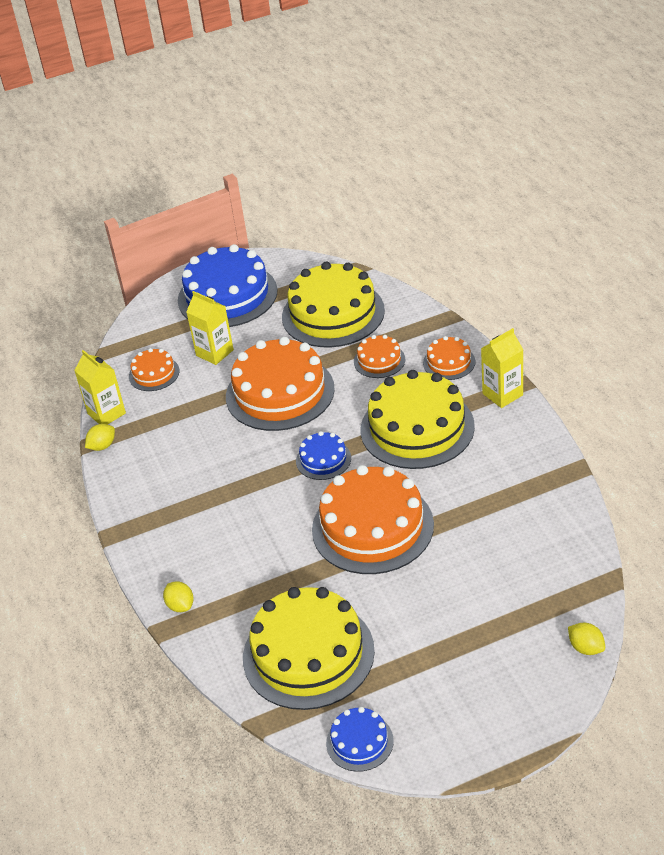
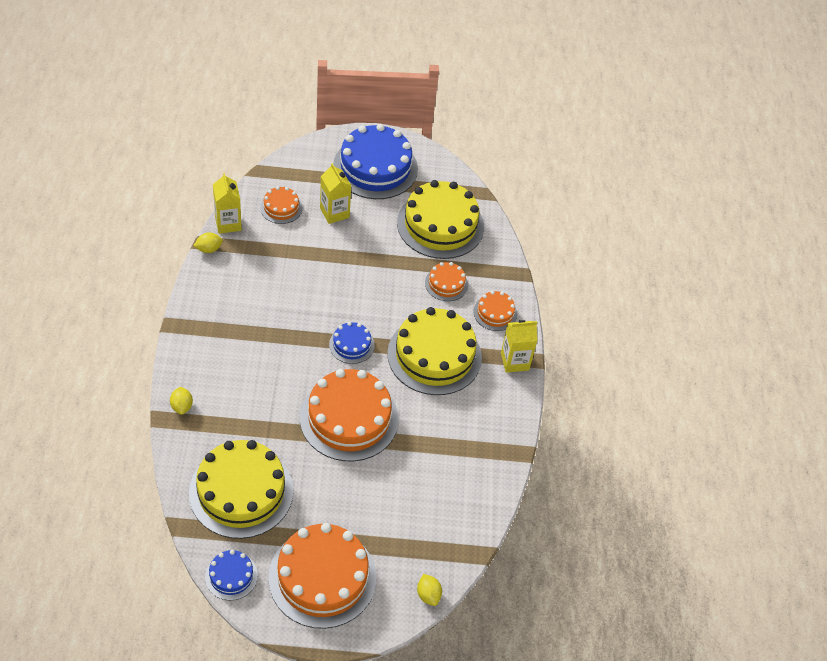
camera: 15 degrees right, 10 degrees up
(280, 392) = (358, 272): orange cake -> orange cake (322, 577)

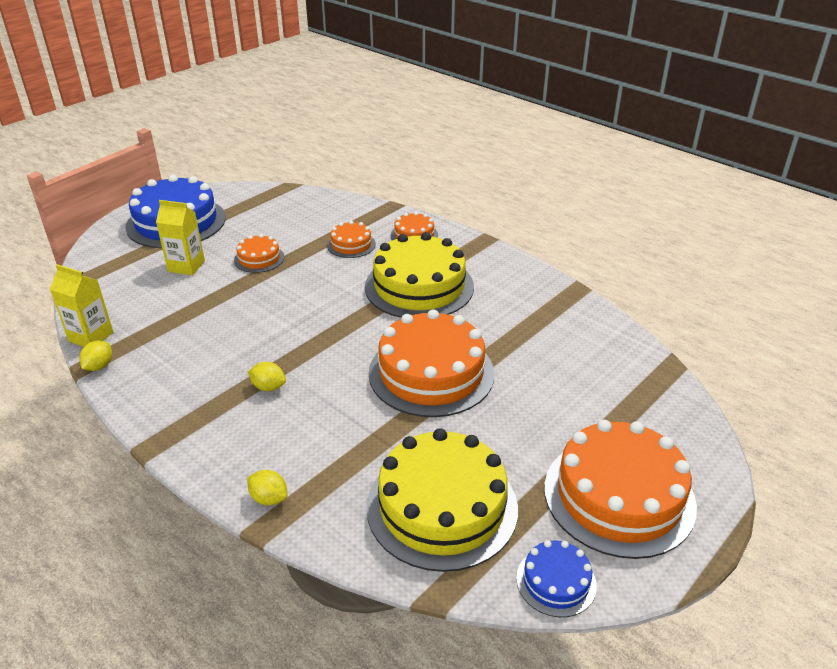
camera: 45 degrees left, 15 degrees down
(281, 208) = (129, 294): orange cake -> orange cake (259, 258)
(351, 345) = (347, 328): blue cake -> none
(428, 595) = (699, 424): yellow lemon -> yellow lemon (268, 387)
(440, 225) = (286, 219): yellow cake -> none
(514, 361) = (476, 249): yellow carton -> none

